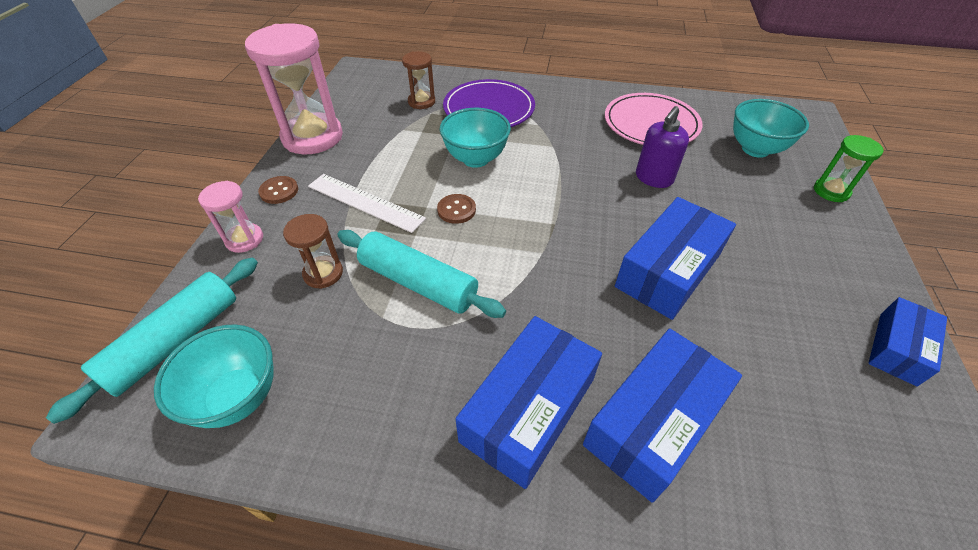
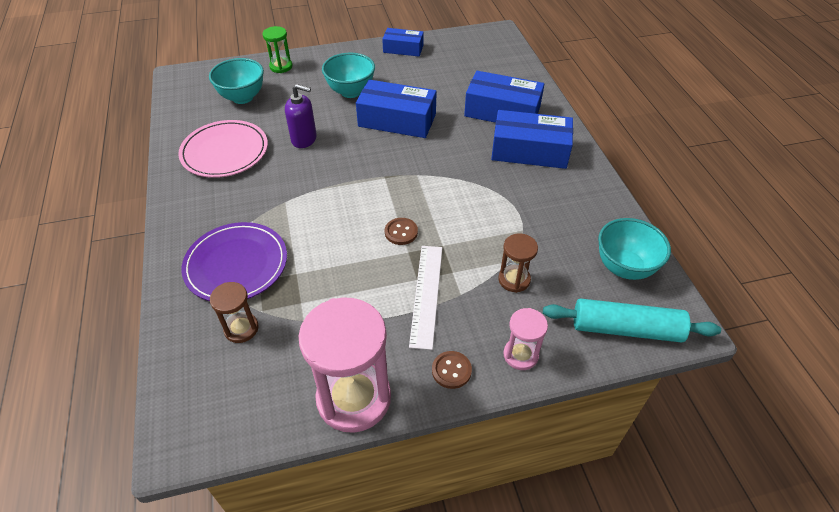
camera: 115 degrees left, 0 degrees up
(418, 283) = (484, 224): turquoise rolling pin -> none
(475, 159) = (328, 244): turquoise bowl -> turquoise bowl (350, 92)

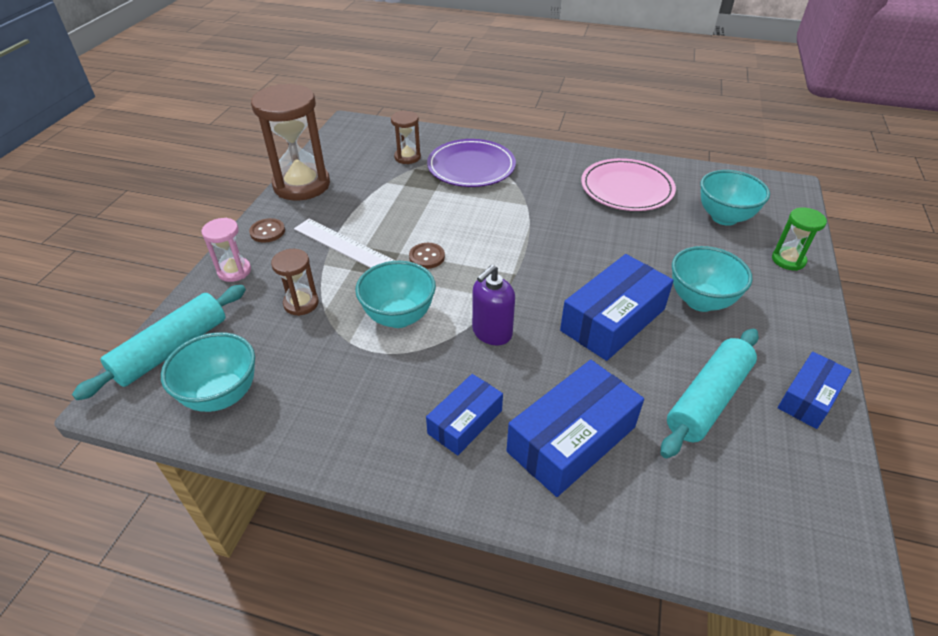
camera: 120 degrees right, 5 degrees down
(304, 139) = (618, 239): purple soap dispenser -> purple soap dispenser (492, 332)
(354, 398) = (302, 185): pink hourglass -> brown hourglass
(432, 76) = (708, 399): none -> turquoise rolling pin
(478, 216) = (399, 317): none -> turquoise bowl
(529, 151) = (465, 422): blue box -> blue box, size x0.60

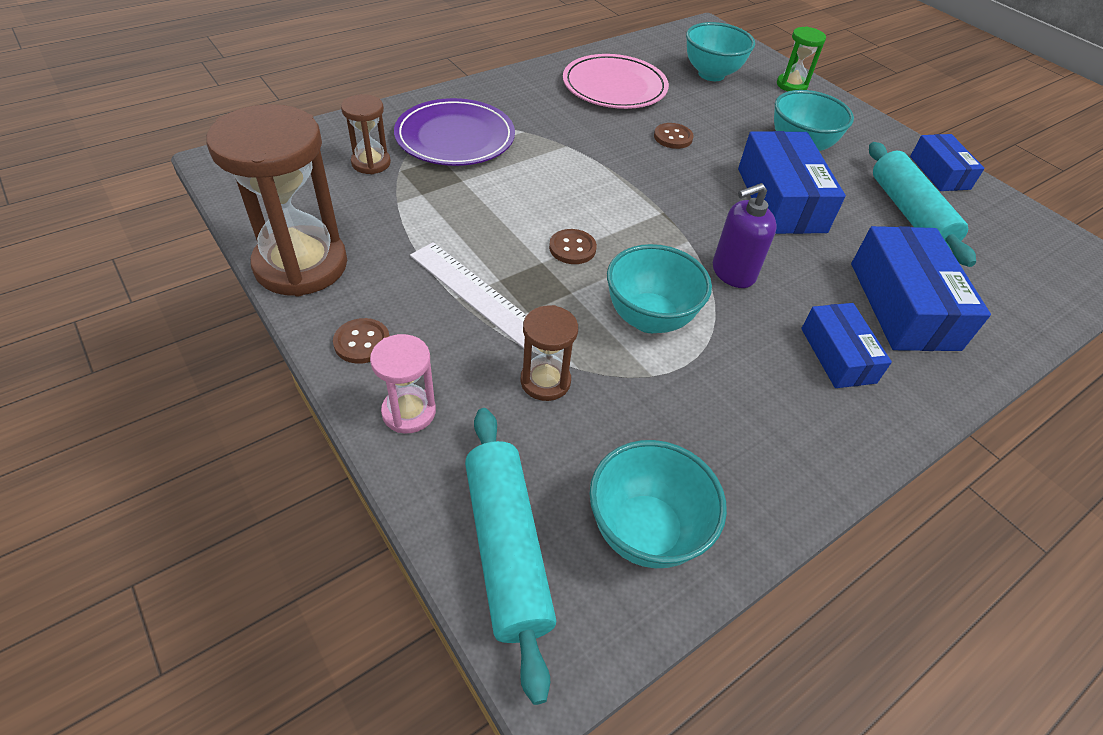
camera: 55 degrees left, 5 degrees up
(344, 245) = (477, 294): white ruler -> white ruler turned 60 degrees clockwise
(492, 332) = (733, 272): purple soap dispenser -> purple soap dispenser turned 75 degrees clockwise
(608, 239) = (673, 137): none -> brown button

